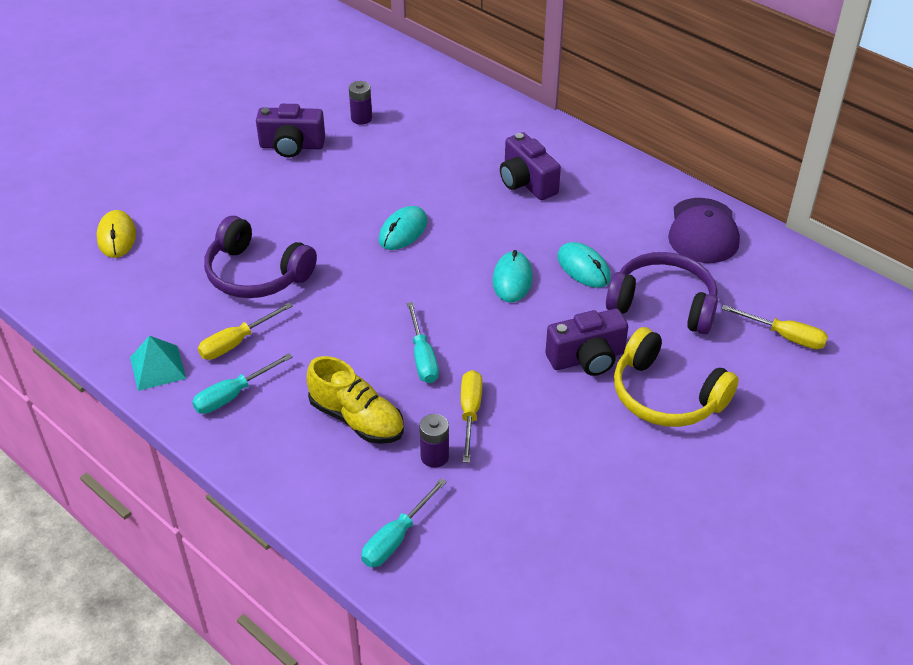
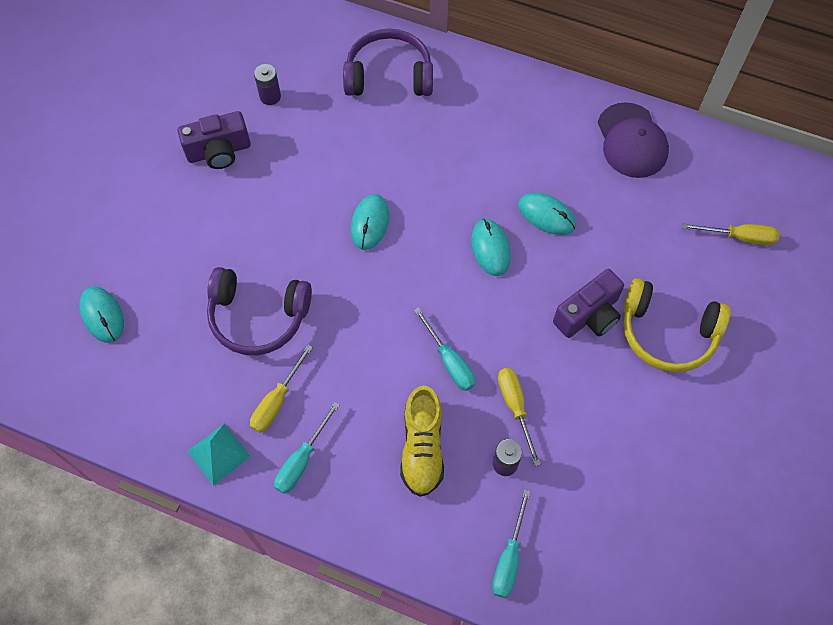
camera: 20 degrees left, 20 degrees up
(117, 236) = (102, 315): yellow mouse -> turquoise mouse
(357, 419) = (422, 448): yellow shoe -> yellow shoe turned 75 degrees clockwise
(526, 182) = (457, 130): purple camera -> none
(663, 304) = (629, 234): purple headphones -> purple headphones (389, 75)

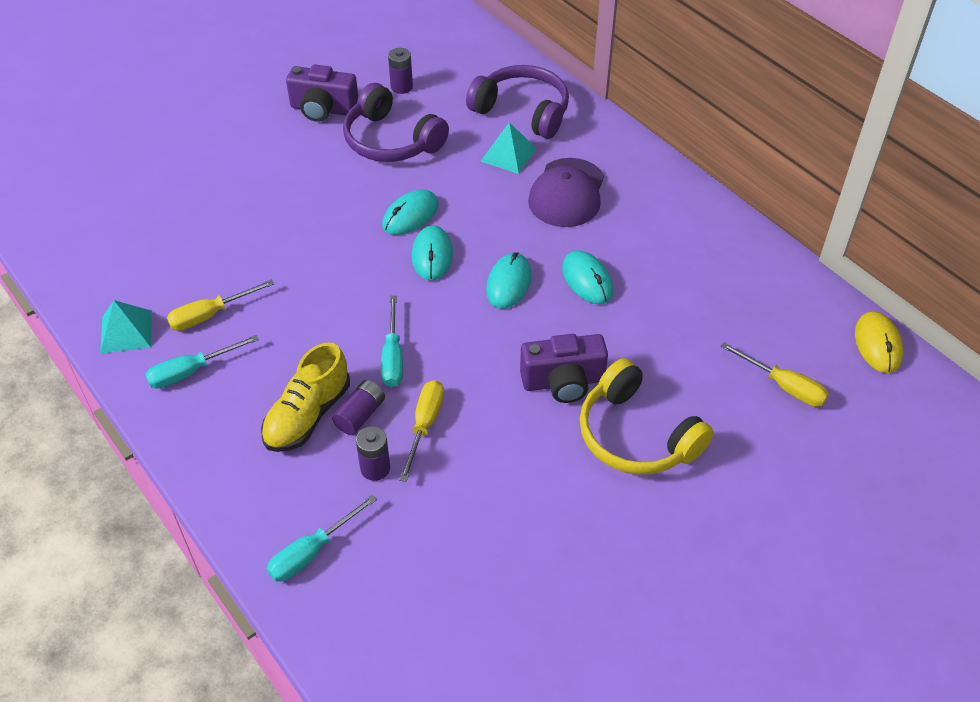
camera: 30 degrees right, 15 degrees down
(102, 315) = (125, 186): turquoise mouse -> turquoise mouse (432, 255)
(258, 316) = (250, 243): purple headphones -> purple headphones (391, 140)
(407, 125) = (508, 154): none -> turquoise pyramid
(461, 425) = (360, 415): none -> purple battery
(631, 141) = (726, 255): purple cap -> purple cap (567, 193)
(779, 168) = (878, 344): none -> yellow mouse

